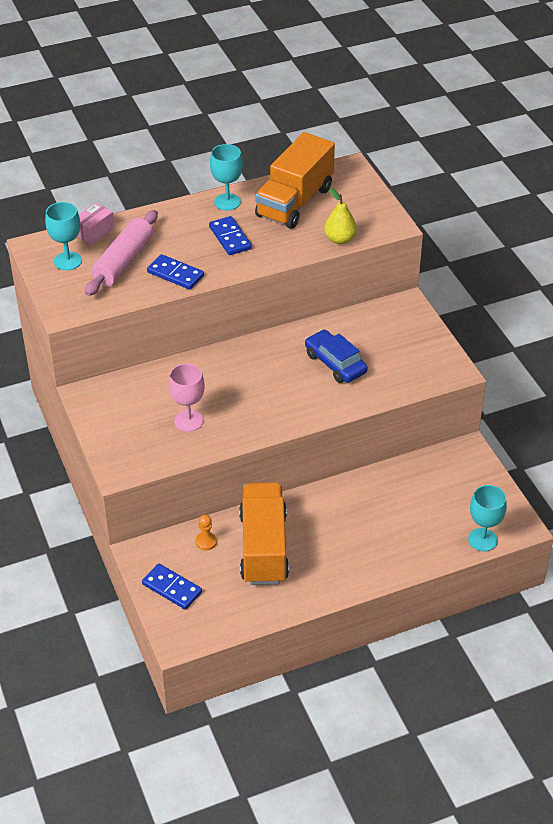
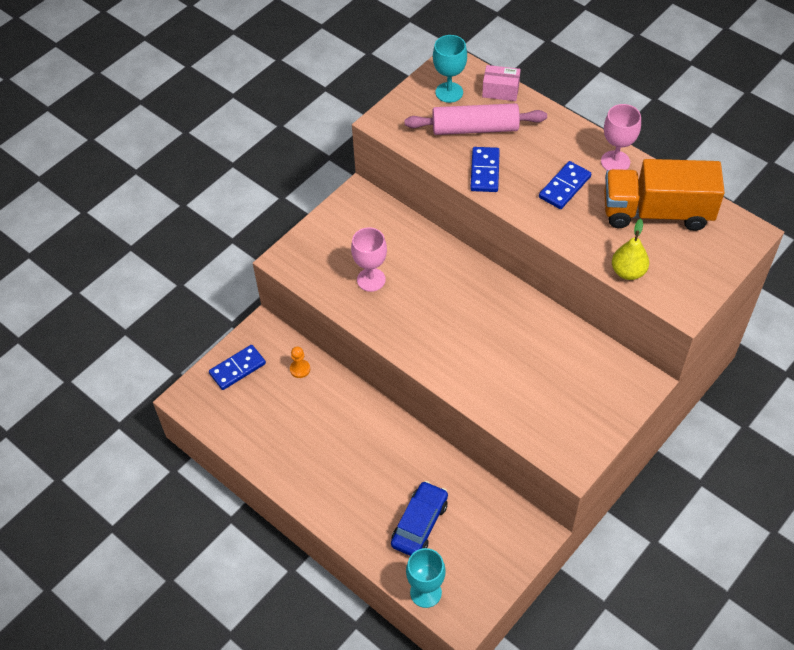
camera: 65 degrees right, 10 degrees up
(172, 588) = (237, 369): blue domino -> blue domino turned 45 degrees clockwise
(227, 202) = (615, 162): turquoise goblet -> pink goblet
(263, 548) = (316, 414): orange truck -> none
(335, 363) = (516, 357): blue car -> blue car (419, 524)

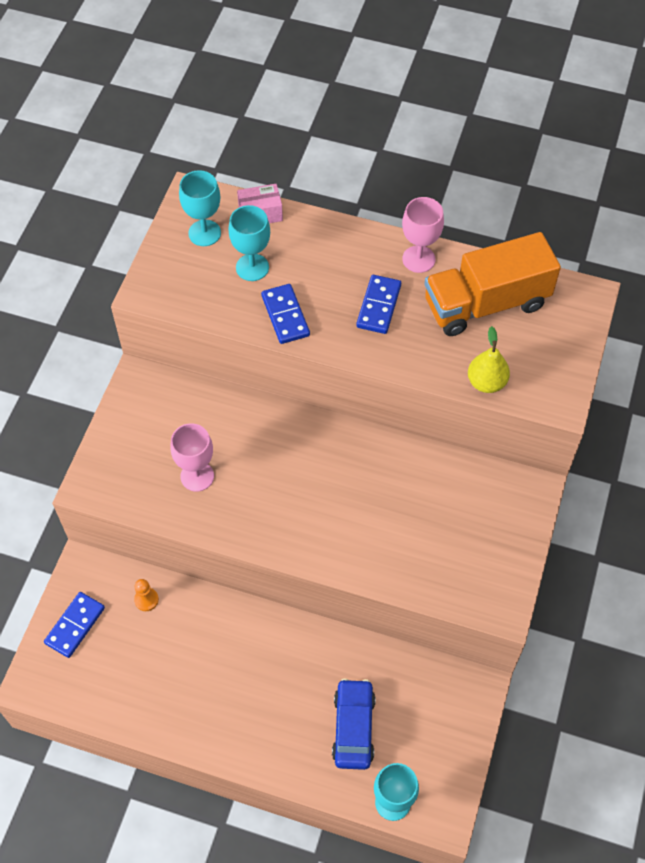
camera: 25 degrees left, 5 degrees up
(475, 128) = (252, 267): pink rolling pin -> turquoise goblet

